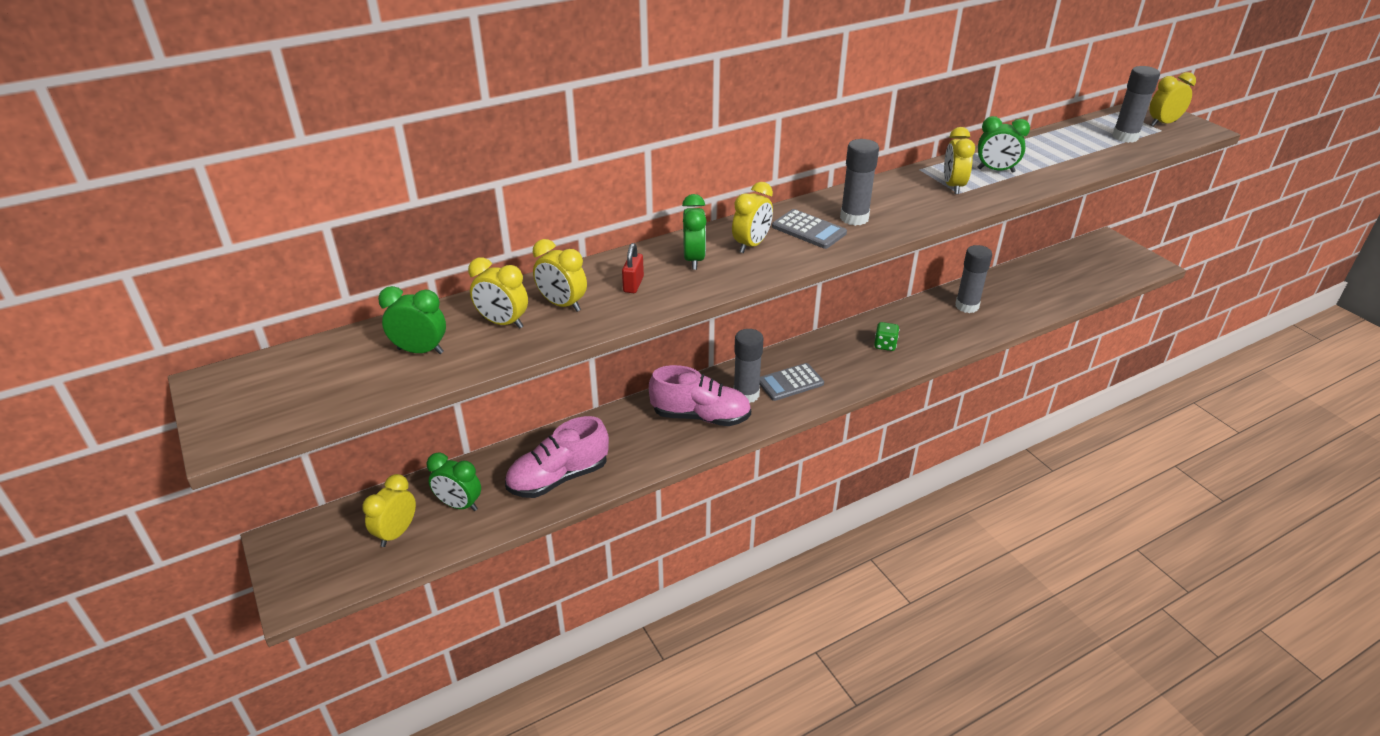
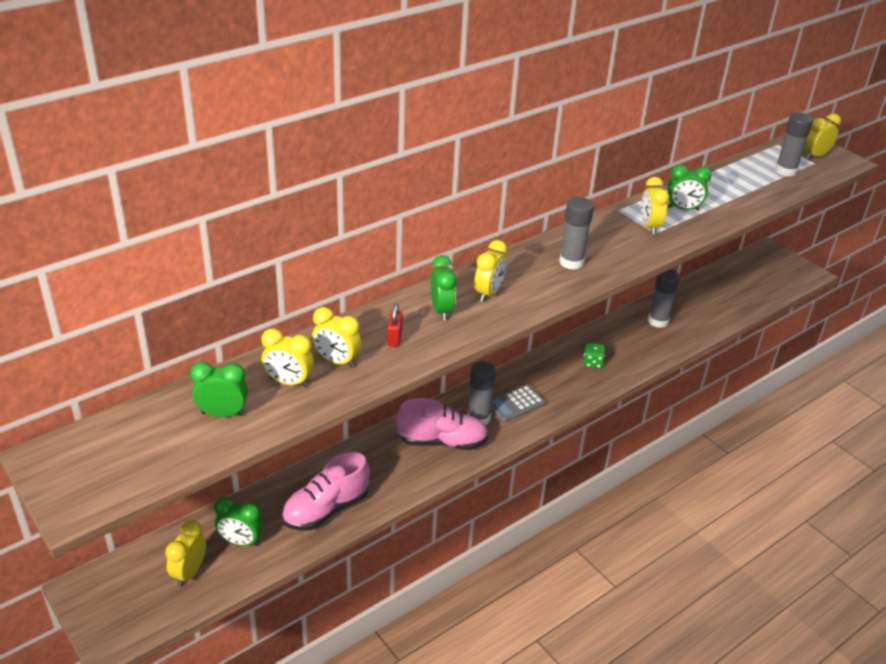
camera: 10 degrees left, 0 degrees up
(809, 230) = (535, 276): grey calculator -> none

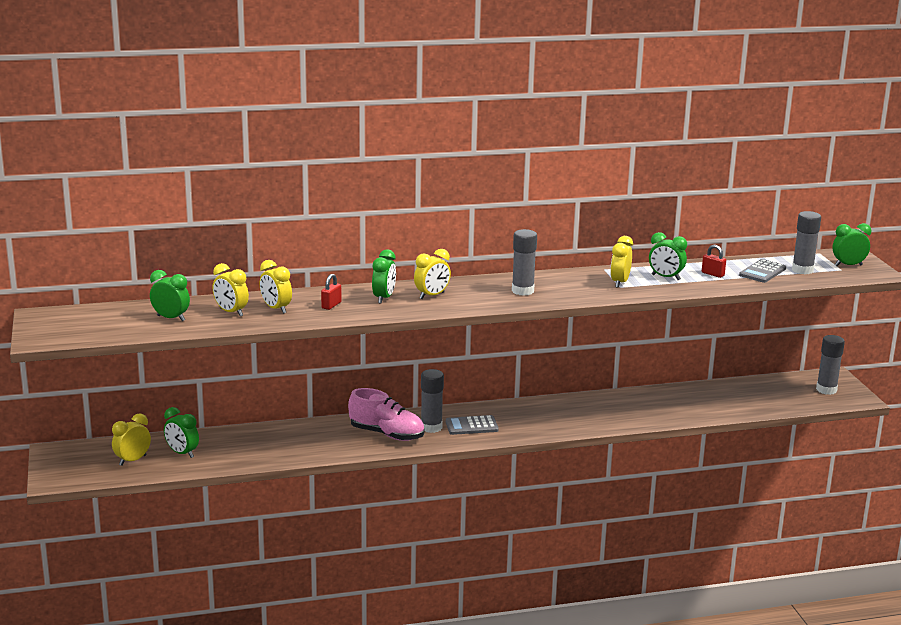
camera: 25 degrees right, 15 degrees down
(326, 509) = (259, 451): pink shoe -> none
(592, 363) = (568, 415): green dice -> none
(658, 321) = (660, 401): grey glue stick -> grey glue stick (826, 390)
(718, 194) = (712, 274): none -> red padlock
(756, 181) = (762, 272): none -> grey calculator
(815, 156) = (848, 265): yellow clock -> green clock

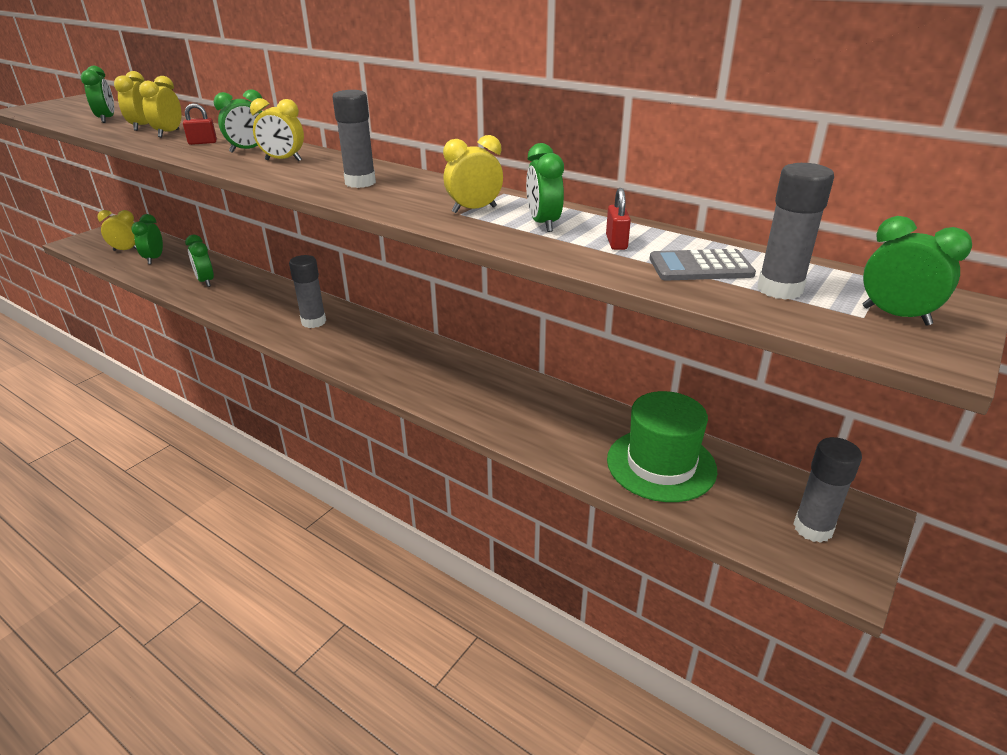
camera: 50 degrees right, 10 degrees up
(280, 445) = (206, 281): none -> green clock
(387, 434) = (275, 310): pink shoe -> none
(471, 426) = (341, 337): grey calculator -> none
(742, 397) = (661, 464): none -> green hat

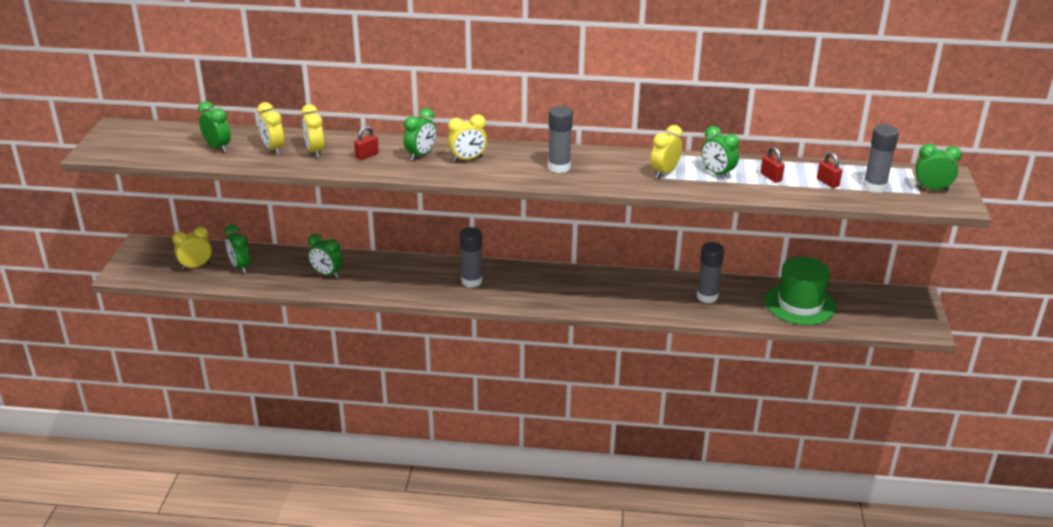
camera: 30 degrees left, 0 degrees up
(700, 267) = (827, 182): grey calculator -> red padlock
(813, 528) = (897, 312): grey glue stick -> grey glue stick (707, 297)

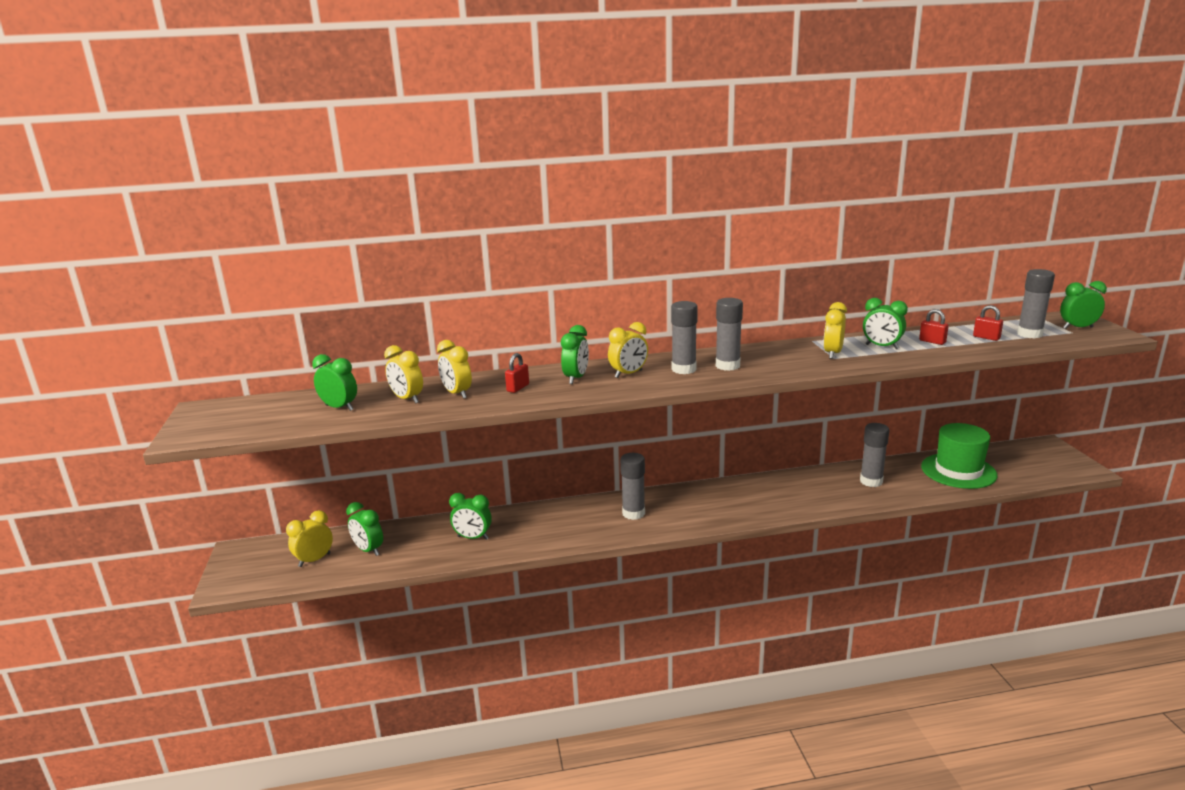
camera: 15 degrees left, 10 degrees down
(518, 163) = (683, 369): none -> grey glue stick

